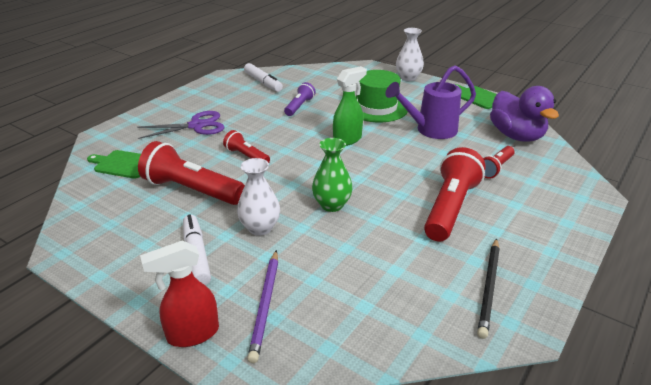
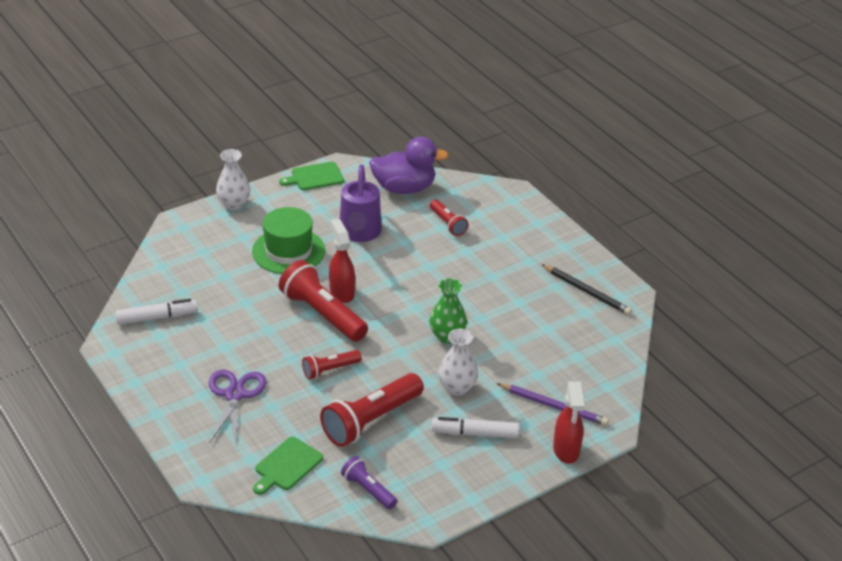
camera: 70 degrees left, 5 degrees up
(299, 106) = (244, 305): purple flashlight -> purple flashlight (368, 490)
(348, 139) = (341, 292): green spray bottle -> red spray bottle
(450, 208) = (488, 272): red flashlight -> red flashlight (322, 314)

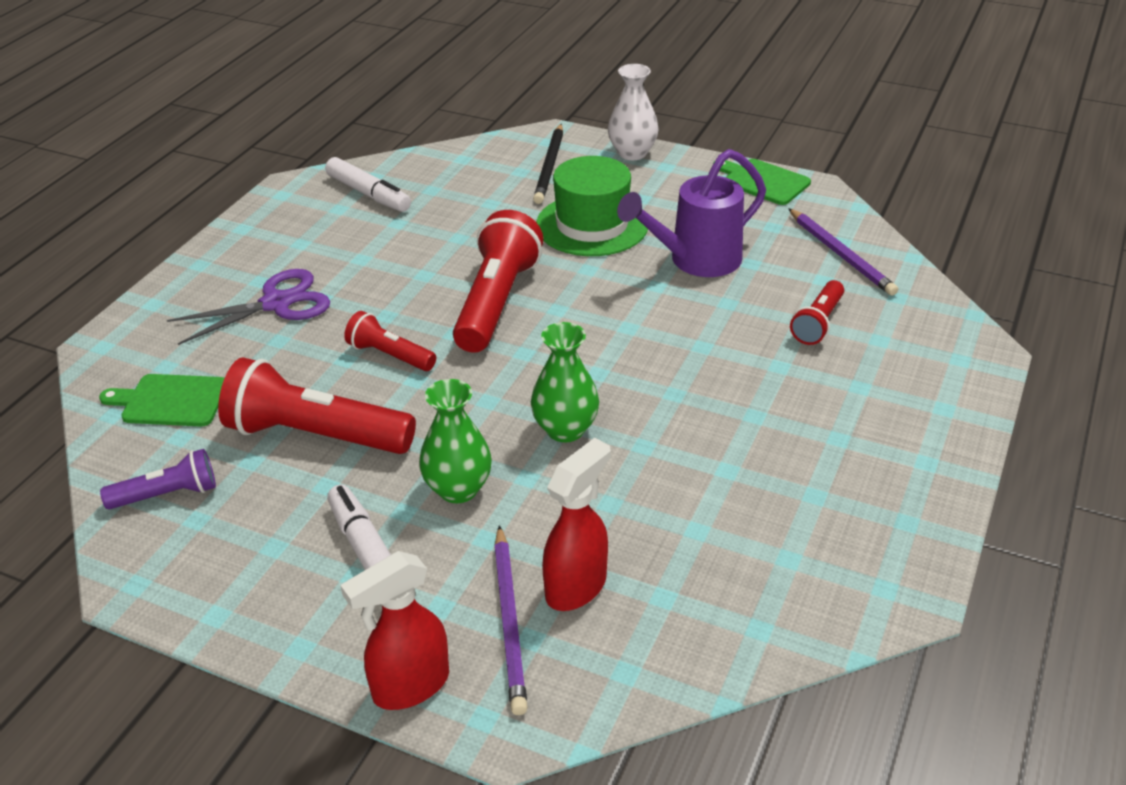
camera: 60 degrees right, 0 degrees up
(341, 292) = (558, 298): red spray bottle -> red spray bottle (577, 586)
(368, 490) = (167, 495): purple flashlight -> purple flashlight turned 60 degrees clockwise
(404, 188) = (841, 254): purple duck -> purple pencil
(457, 387) = (458, 489): white vase -> green vase
(587, 291) = (844, 538): black pencil -> black pencil (550, 166)

